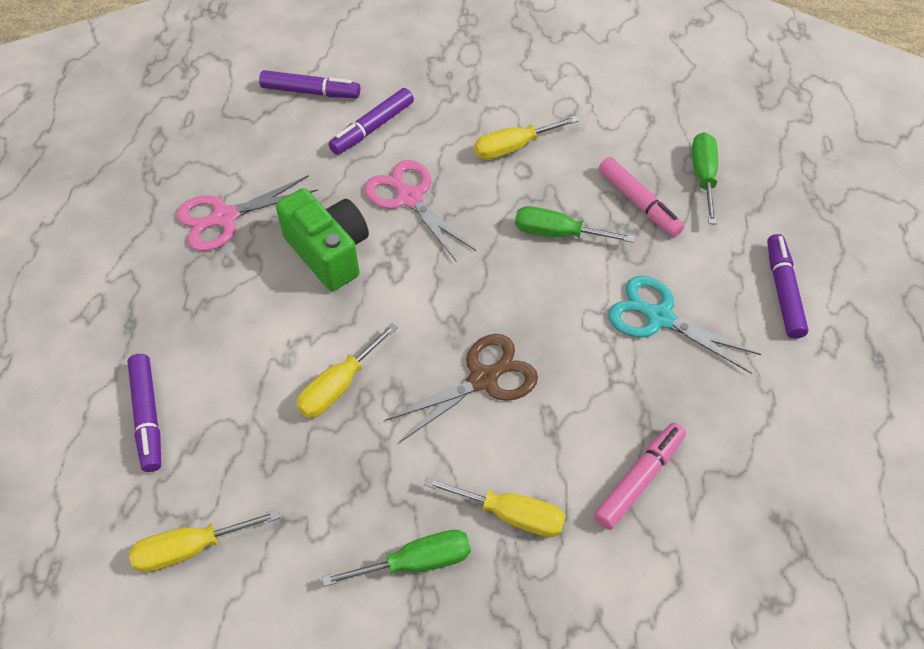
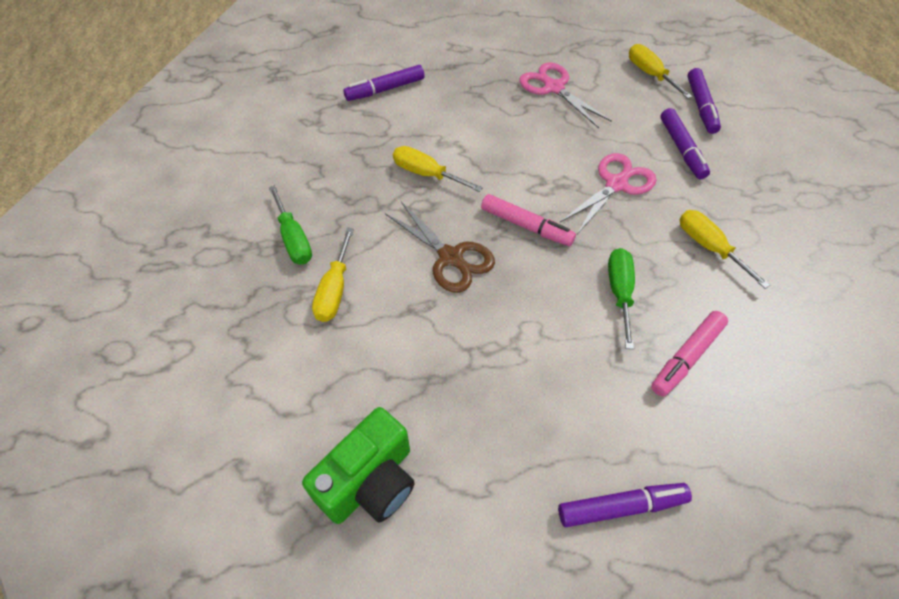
camera: 80 degrees right, 0 degrees up
(190, 548) = (297, 128): yellow screwdriver -> yellow screwdriver (650, 74)
(329, 252) = (542, 147): green camera -> green camera (370, 481)
(372, 128) = (681, 149): purple marker -> purple marker turned 135 degrees counterclockwise
(639, 479) = (375, 378): pink marker -> pink marker (526, 226)
(659, 318) = (549, 384): turquoise scissors -> none
(703, 176) = (753, 418): green screwdriver -> none

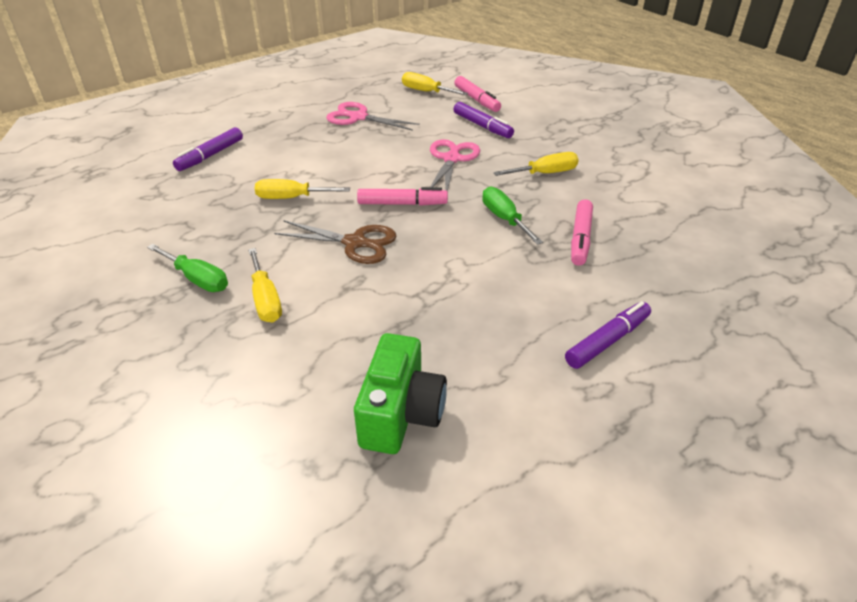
camera: 30 degrees left, 15 degrees down
(701, 106) = (476, 100): purple marker -> pink marker
(709, 247) = (545, 173): yellow screwdriver -> yellow screwdriver turned 135 degrees clockwise

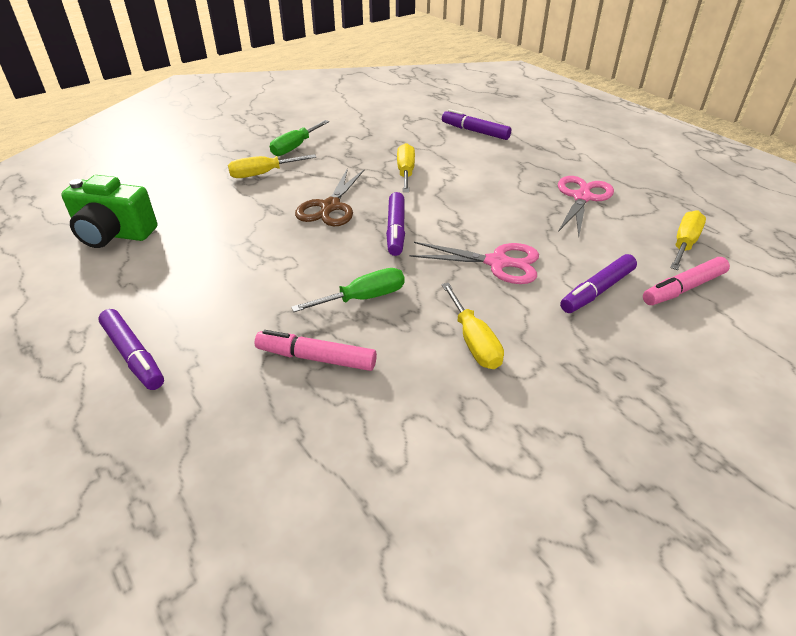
camera: 90 degrees right, 0 degrees up
(402, 204) = (395, 230): pink marker -> purple marker

